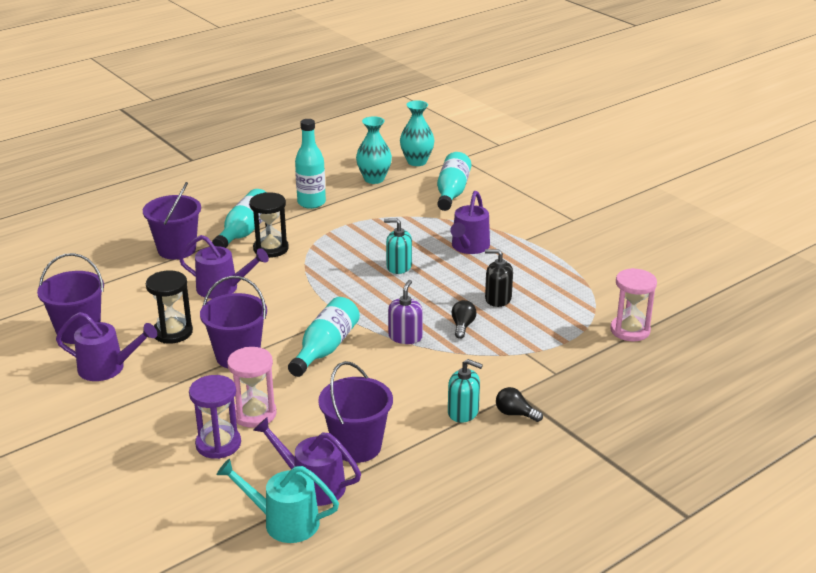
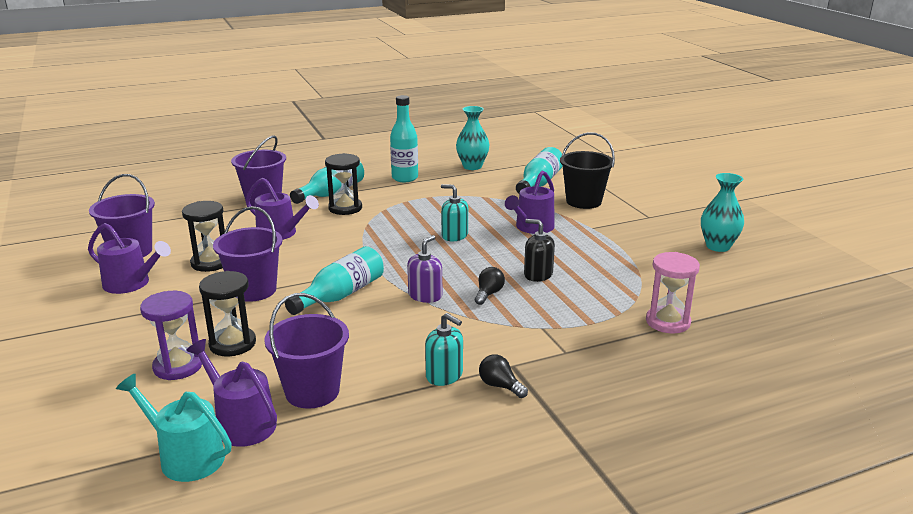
camera: 15 degrees right, 5 degrees down
(254, 414) = (232, 344): pink hourglass -> black hourglass
(417, 162) = (519, 158): turquoise vase -> turquoise vase (718, 246)
(505, 209) = (583, 201): none -> black bucket

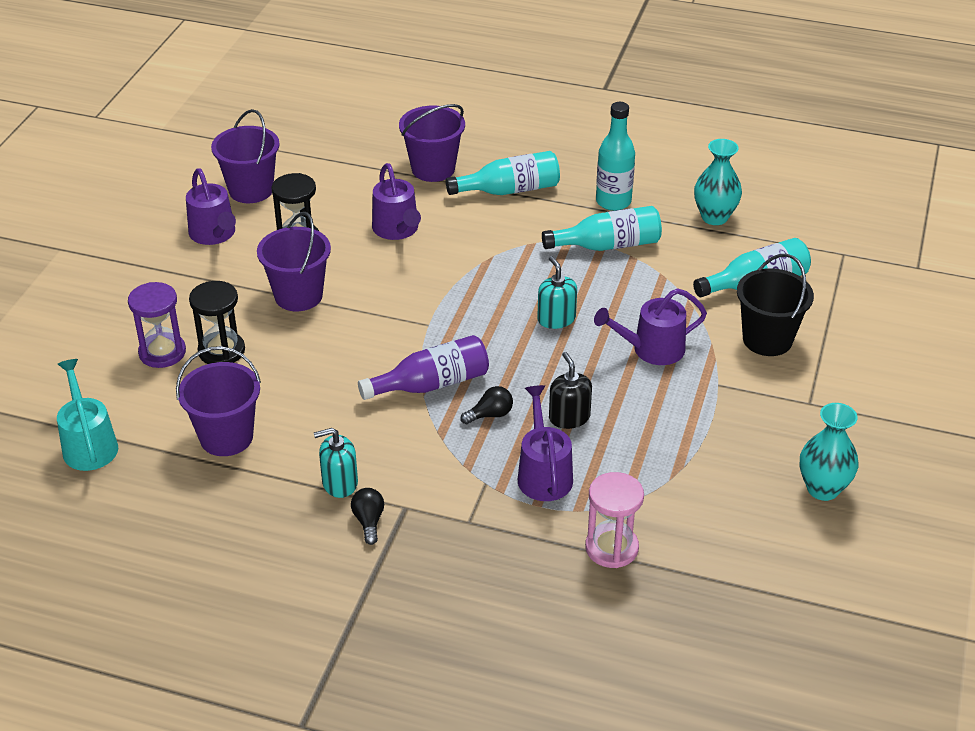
camera: 40 degrees right, 15 degrees up
(241, 423) = (150, 437): purple watering can -> purple watering can (543, 474)
(340, 295) = (361, 342): turquoise bottle -> turquoise bottle (608, 245)
(345, 208) = (496, 221): black hourglass -> none
(425, 295) = (431, 384): purple soap dispenser -> purple bottle
(444, 375) = (339, 483): turquoise soap dispenser -> turquoise soap dispenser turned 90 degrees clockwise

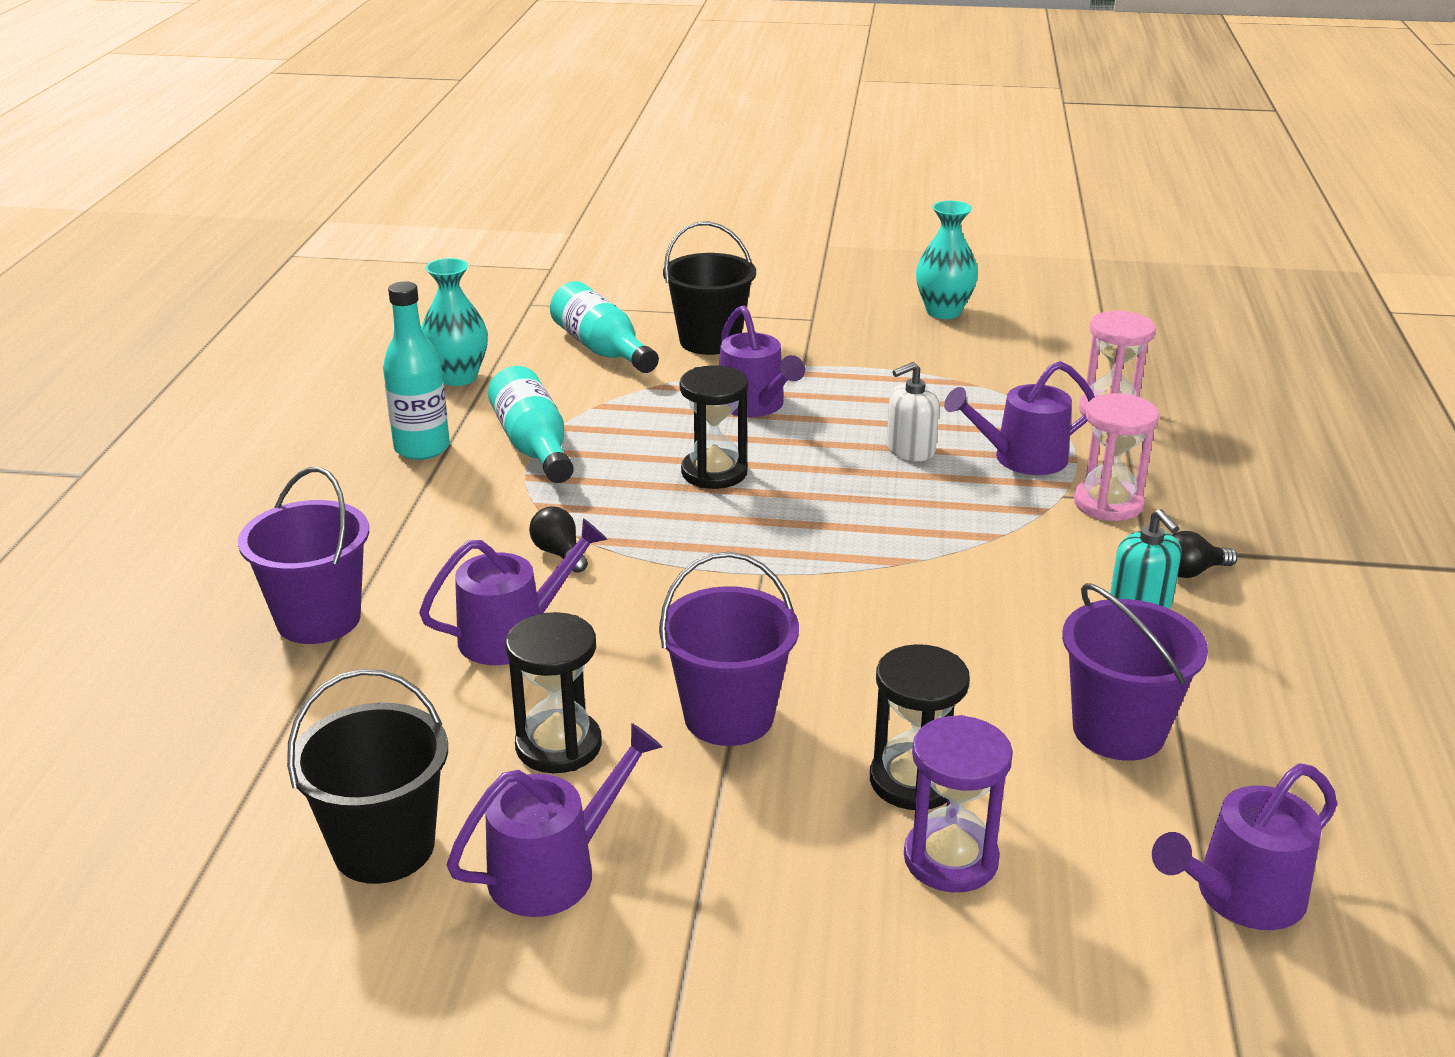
camera: 100 degrees left, 10 degrees down
(89, 445) = (1240, 896): turquoise watering can -> purple watering can
(251, 190) = (384, 847): purple bucket -> black bucket
(431, 384) = (896, 555): purple bottle -> none
(468, 504) = (1108, 503): none -> pink hourglass
(490, 415) = (936, 504): black light bulb -> black light bulb (559, 553)
(509, 190) = (389, 536): turquoise bottle -> none
(556, 319) = (714, 472): turquoise soap dispenser -> black hourglass
(569, 417) = (910, 450): black soap dispenser -> white soap dispenser

